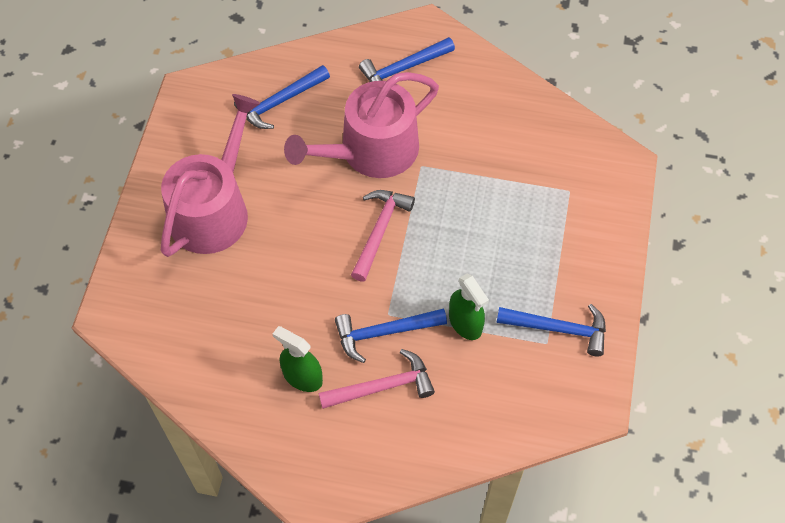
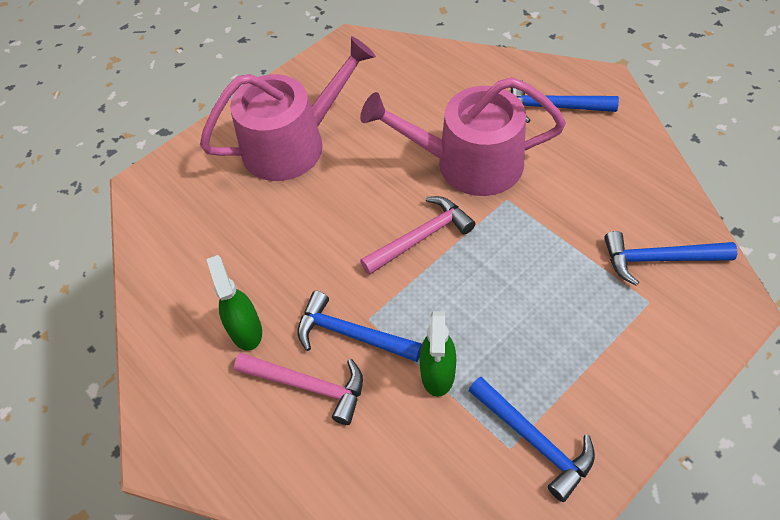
camera: 40 degrees right, 5 degrees down
(280, 102) = (418, 85): blue hammer -> blue hammer (659, 259)

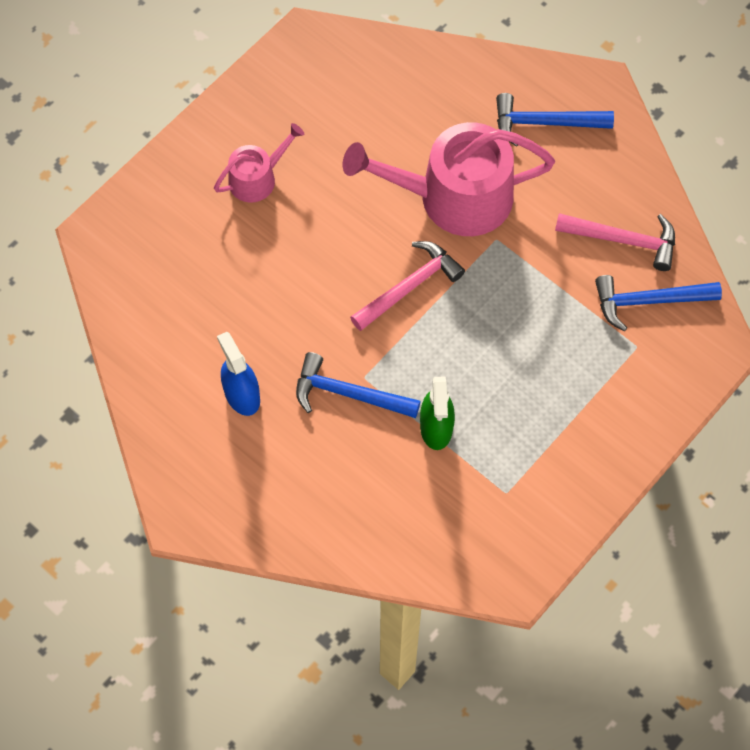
camera: 10 degrees left, 10 degrees up
(245, 330) = (242, 395): green spray bottle -> blue spray bottle
(293, 143) = (257, 178): pink watering can -> pink watering can, size x0.51
(309, 386) = (313, 447): pink hammer -> pink hammer (623, 240)
(534, 441) = (528, 485): blue hammer -> none

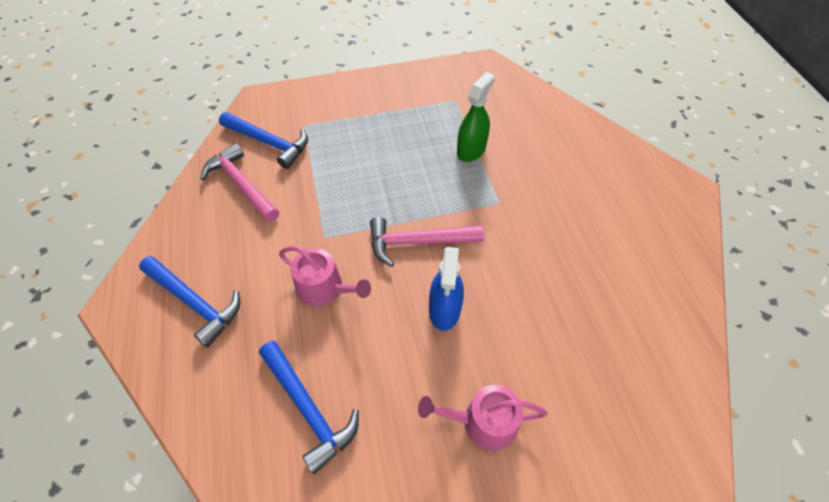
camera: 145 degrees left, 10 degrees down
(242, 395) = (602, 241): blue spray bottle -> blue spray bottle (444, 309)
(348, 394) = (518, 199): blue hammer -> blue hammer (308, 408)
(454, 197) = (324, 288): pink watering can -> pink watering can, size x0.51

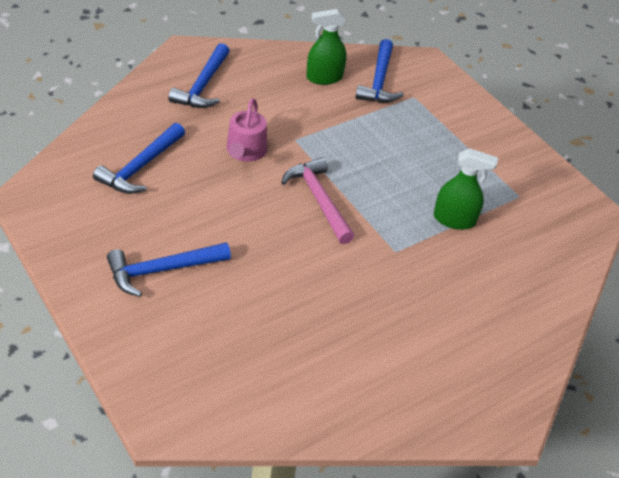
camera: 65 degrees right, 10 degrees down
(241, 184) = (324, 78): pink hammer -> green spray bottle
(444, 309) = (256, 230): blue spray bottle -> none
(483, 422) = (162, 270): pink watering can -> blue hammer

